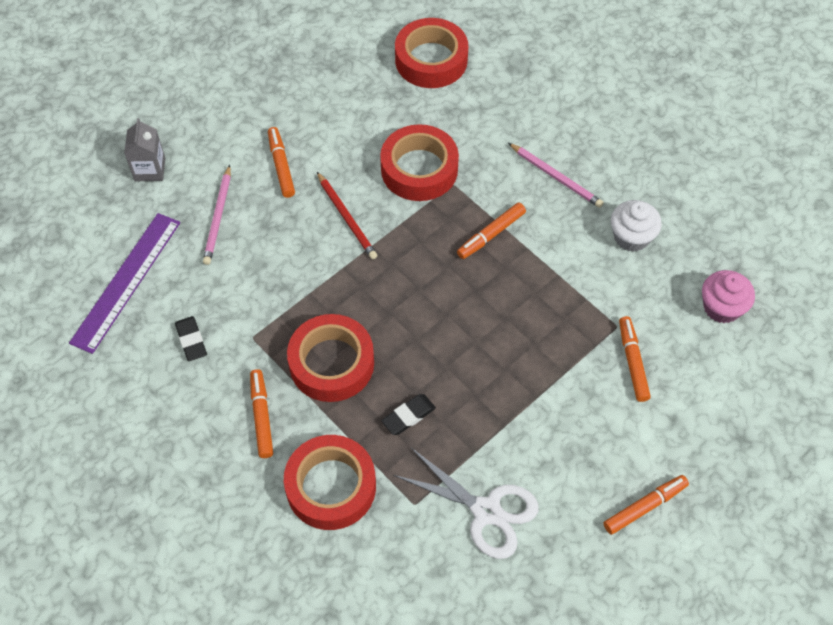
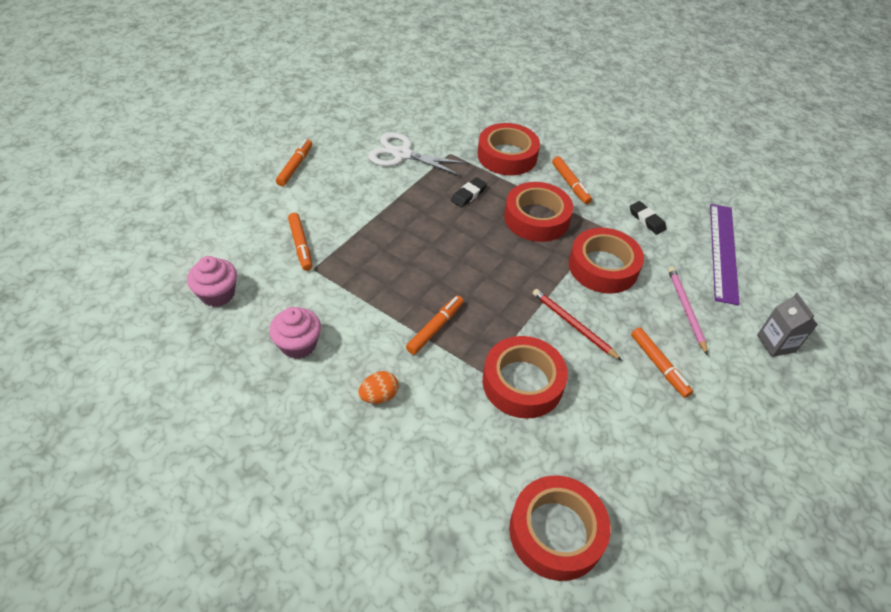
camera: 165 degrees right, 10 degrees down
(281, 281) = (603, 267): none -> red tape
(555, 177) = (379, 396): pink pencil -> orange egg
(631, 237) = (298, 344): white cupcake -> pink cupcake
(644, 507) = (295, 166): orange marker -> orange marker turned 150 degrees clockwise

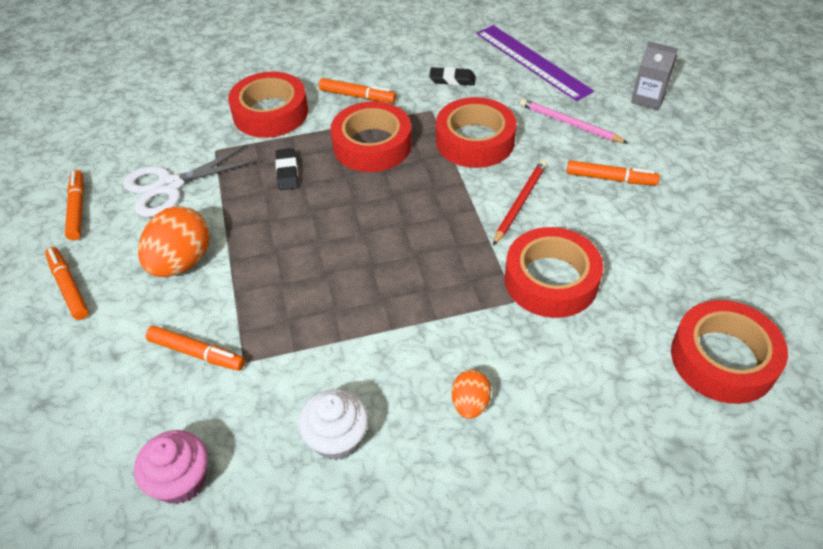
camera: 45 degrees left, 0 degrees up
(298, 344) = (337, 438): pink cupcake -> white cupcake
(354, 197) = (181, 262): none -> orange egg
(435, 328) = (428, 305): orange marker -> orange marker (77, 209)
(573, 325) = (520, 203): red pencil -> red pencil turned 120 degrees clockwise

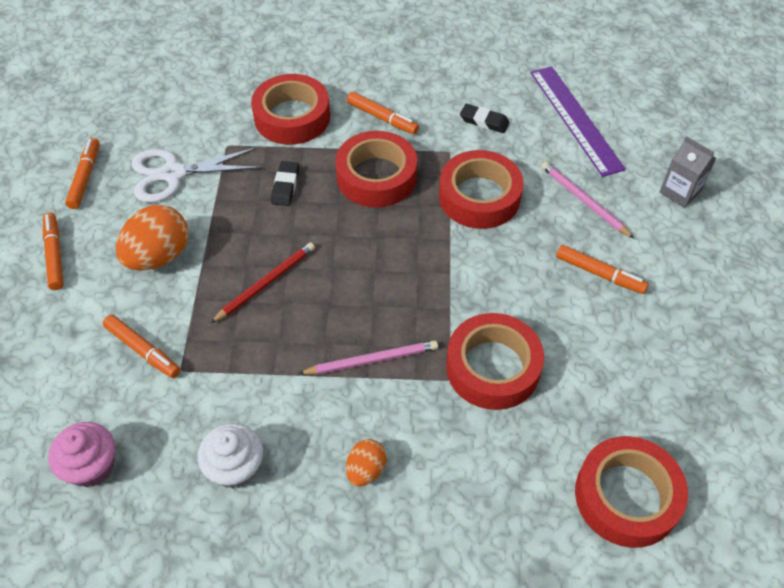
camera: 15 degrees right, 5 degrees up
(433, 303) = (371, 360): none -> pink pencil
(520, 203) = (496, 277): red pencil -> red pencil (265, 283)

